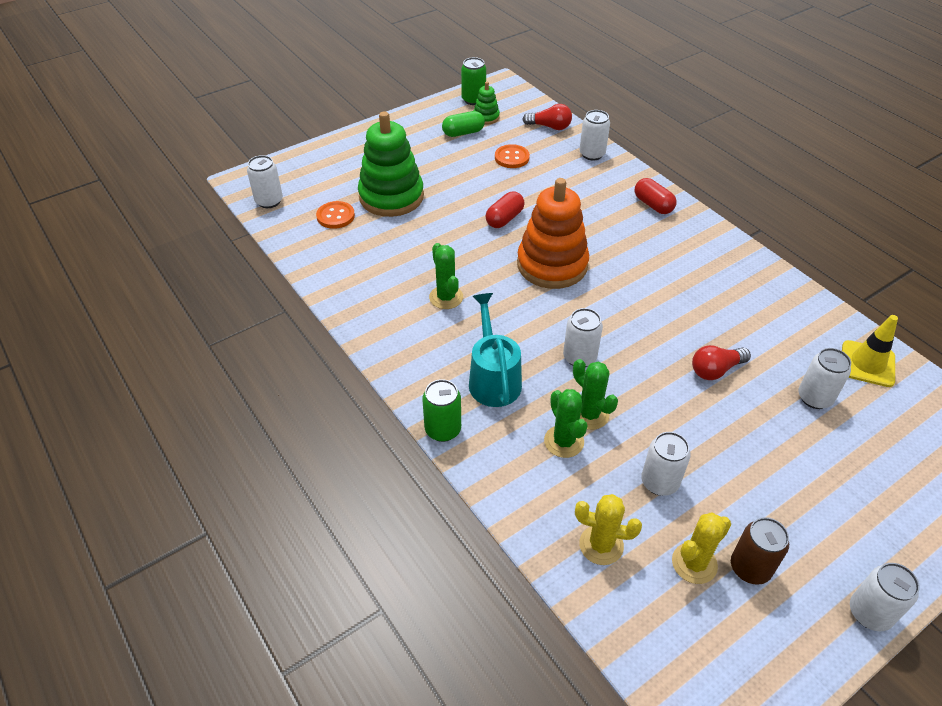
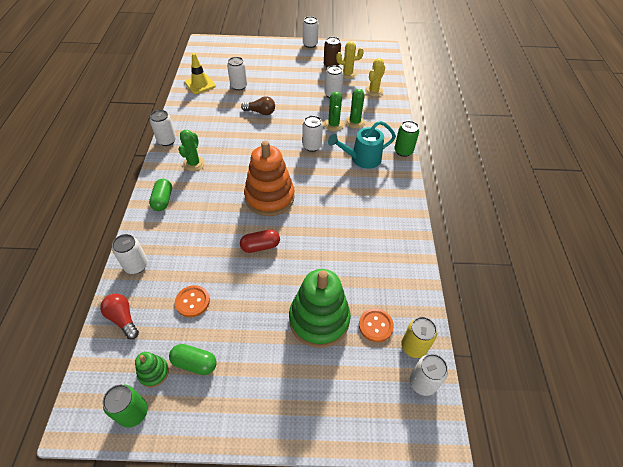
camera: 145 degrees left, 5 degrees up
(290, 219) = (414, 346): none -> yellow can
(446, 297) = (348, 212): green cactus -> green cactus (194, 163)
(493, 378) = (361, 159): turquoise watering can -> turquoise watering can turned 45 degrees clockwise
(601, 545) = (374, 91): yellow cactus -> yellow cactus turned 75 degrees clockwise
(653, 205) = (163, 200): red capsule -> green capsule
(715, 370) = (260, 112): red light bulb -> brown light bulb
(755, 260) = (167, 141): none -> white can

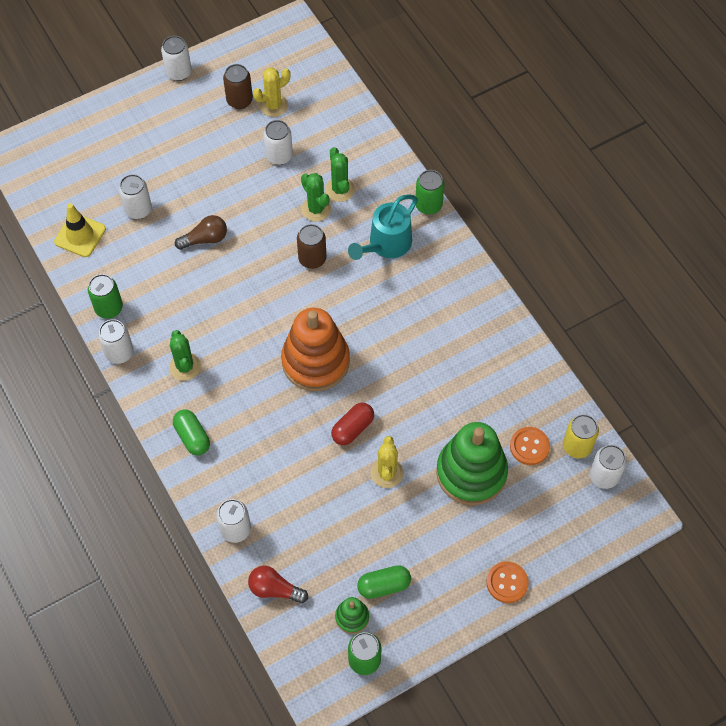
camera: 30 degrees left, 10 degrees up
(182, 119) = (109, 308): none -> green can
(192, 302) = (331, 530): orange button -> orange button (507, 583)
(312, 146) = (312, 259): white can -> brown can
(374, 91) = (330, 120): yellow cactus -> yellow cactus (387, 473)

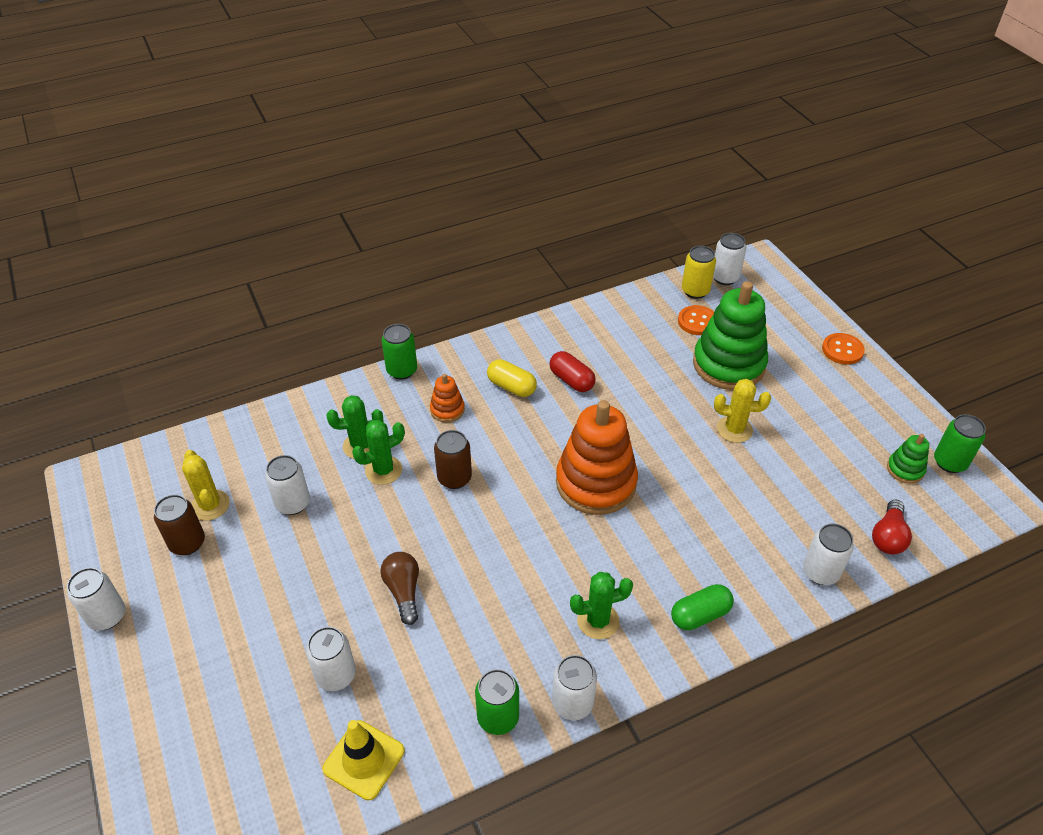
camera: 85 degrees left, 15 degrees down
(352, 428) = (682, 454): red capsule -> red capsule (571, 380)
(384, 585) = (864, 441): green capsule -> none
(386, 245) = (447, 409): turquoise watering can -> orange stacking toy
(419, 291) = (511, 387): none -> yellow capsule

